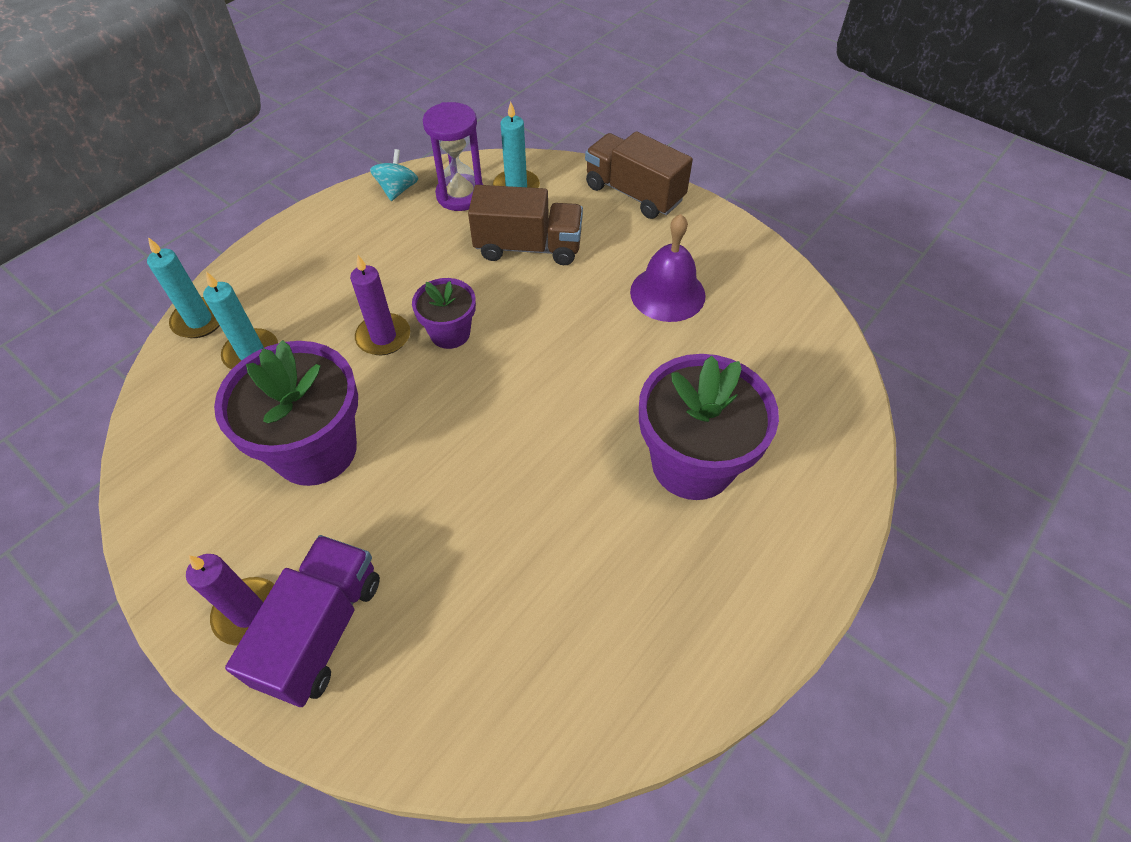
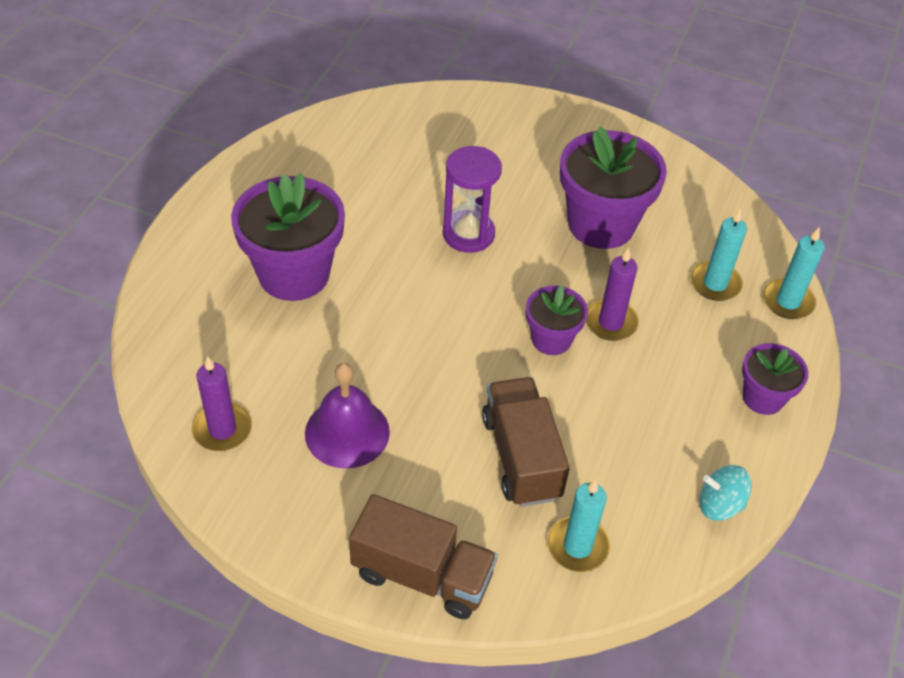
camera: 160 degrees right, 5 degrees down
(249, 612) = (572, 132): purple candle -> purple candle (222, 429)
(301, 248) = (763, 397): none -> purple flower pot
(322, 630) = (520, 133): purple truck -> none
(397, 190) = (719, 505): turquoise spinning top -> turquoise spinning top turned 105 degrees clockwise
(460, 195) = (639, 515): purple hourglass -> purple hourglass (468, 234)
(528, 247) = (521, 457): brown truck -> brown truck turned 90 degrees clockwise

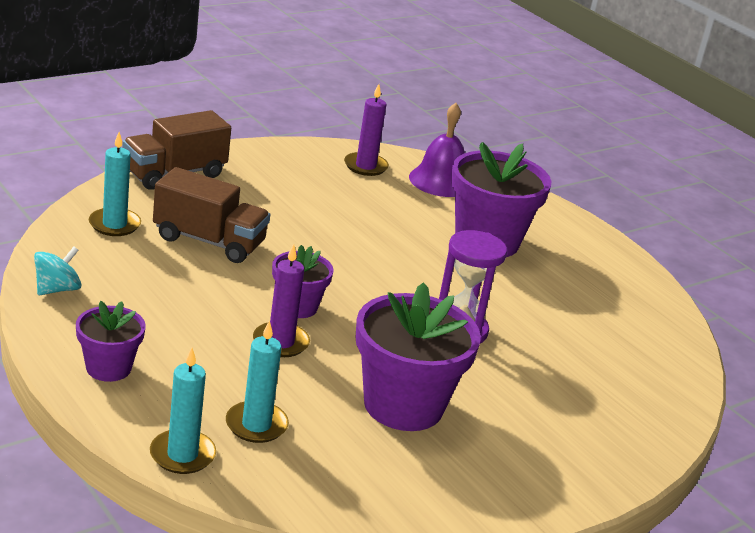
camera: 120 degrees right, 20 degrees down
(347, 432) = (312, 198): purple bell -> purple bell (440, 181)

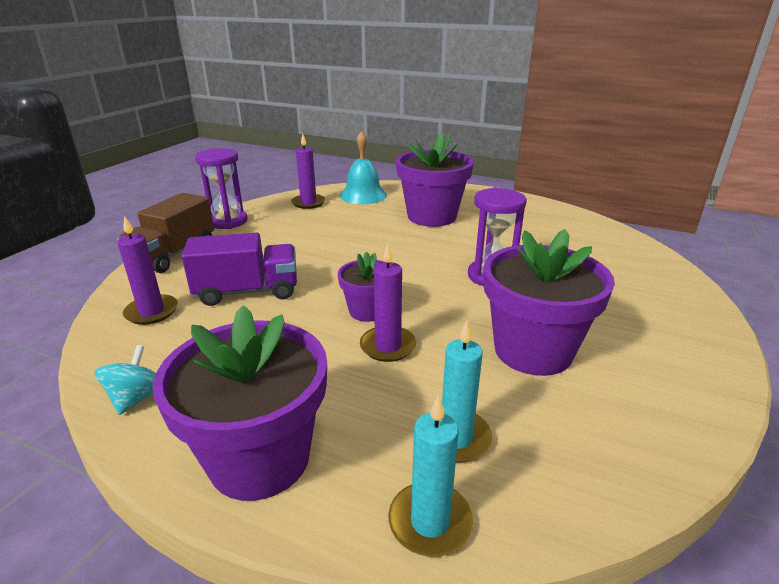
camera: 25 degrees left, 0 degrees up
(108, 368) = (260, 458): purple flower pot -> purple flower pot, size x1.83
(114, 224) = (152, 312): turquoise candle -> purple candle
(209, 241) = (247, 291): brown truck -> purple truck
(257, 156) = (228, 221): none -> purple hourglass
(440, 181) = (363, 195): purple bell -> turquoise bell

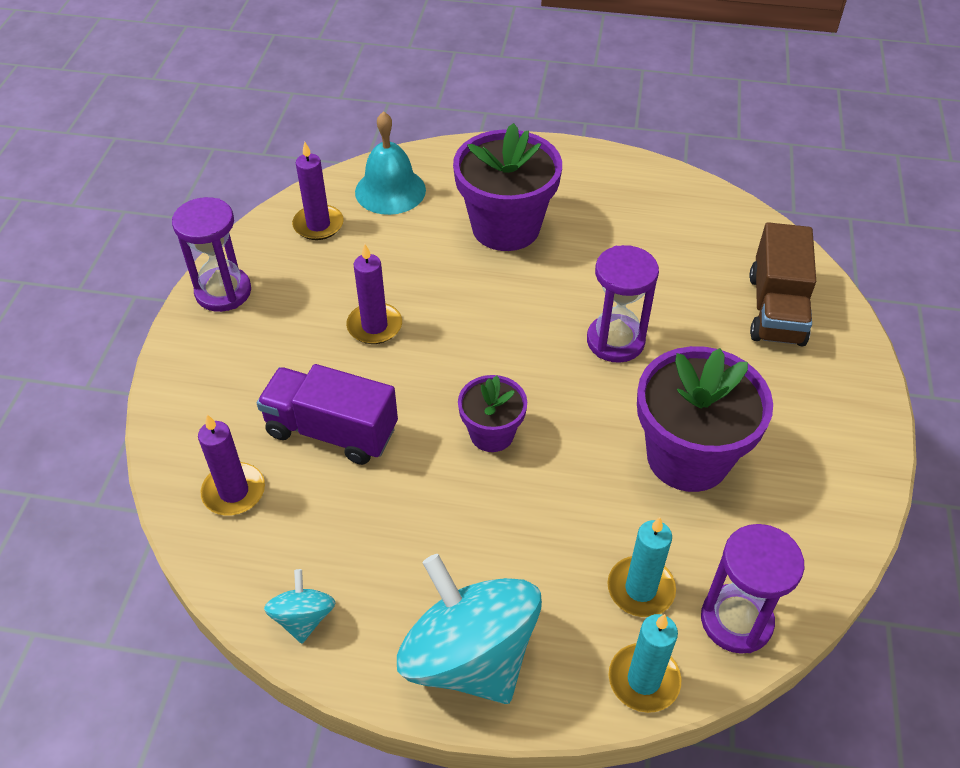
camera: 15 degrees left, 20 degrees up
(173, 254) = (191, 380): brown truck -> brown truck (776, 309)
(247, 291) = (332, 431): purple truck -> purple truck turned 135 degrees counterclockwise
(260, 458) = (469, 656): purple flower pot -> turquoise spinning top
(388, 346) = (535, 485): purple candle -> purple candle (374, 326)
(553, 487) = (736, 620): none -> purple hourglass

